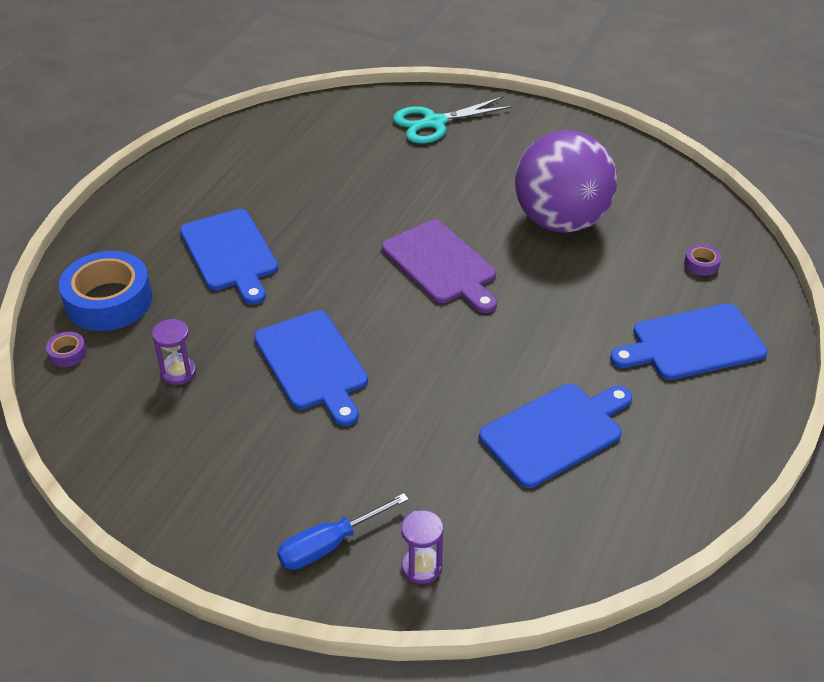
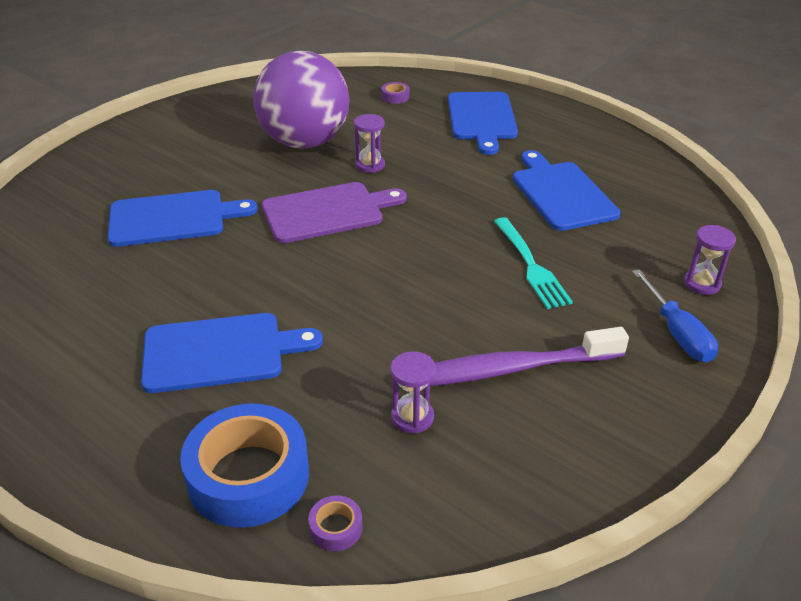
camera: 75 degrees left, 5 degrees down
(246, 422) = (507, 369): none -> purple toothbrush
(313, 364) = (435, 312): blue cutting board -> blue cutting board (172, 218)
(406, 421) = (531, 265): none -> turquoise fork
(434, 123) = (99, 179): turquoise scissors -> none
(540, 275) = (370, 165): none -> purple hourglass

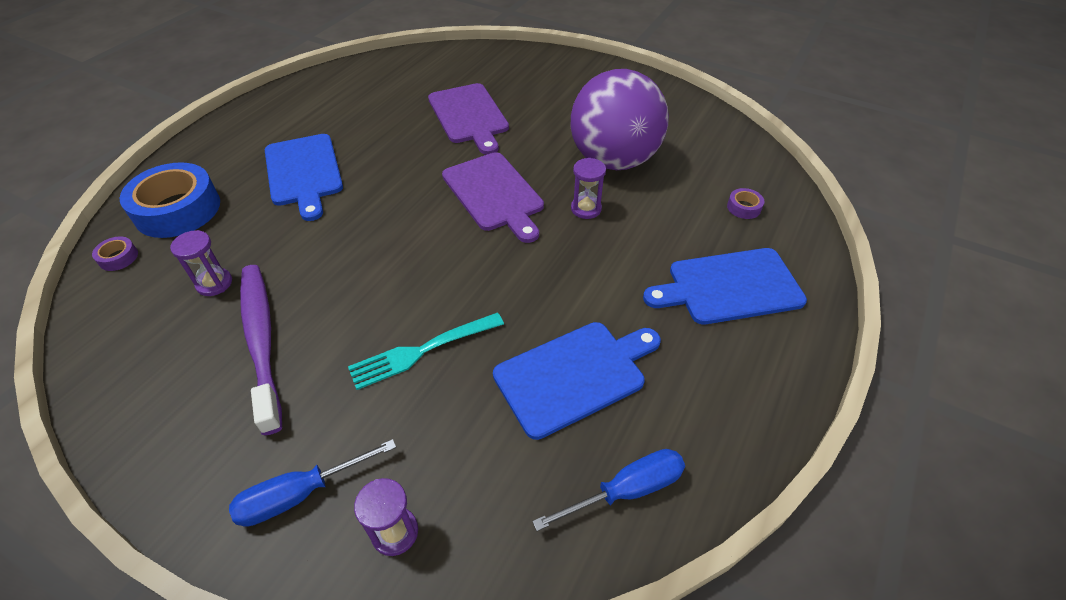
camera: 80 degrees right, 10 degrees up
(172, 218) = (469, 116): blue cutting board -> purple cutting board
(657, 185) = (626, 490): none -> blue screwdriver

